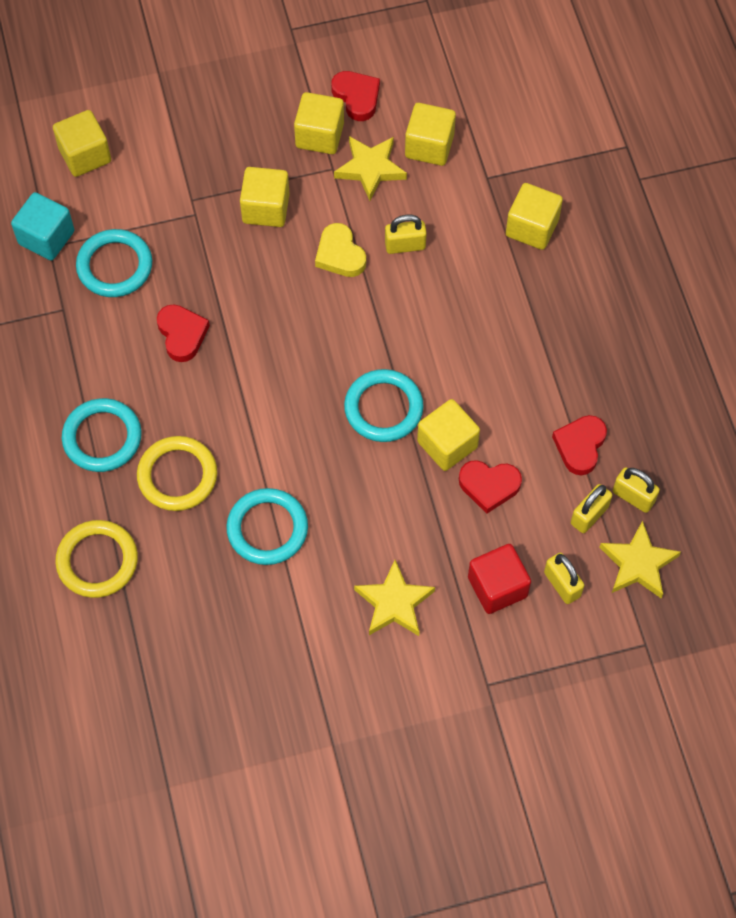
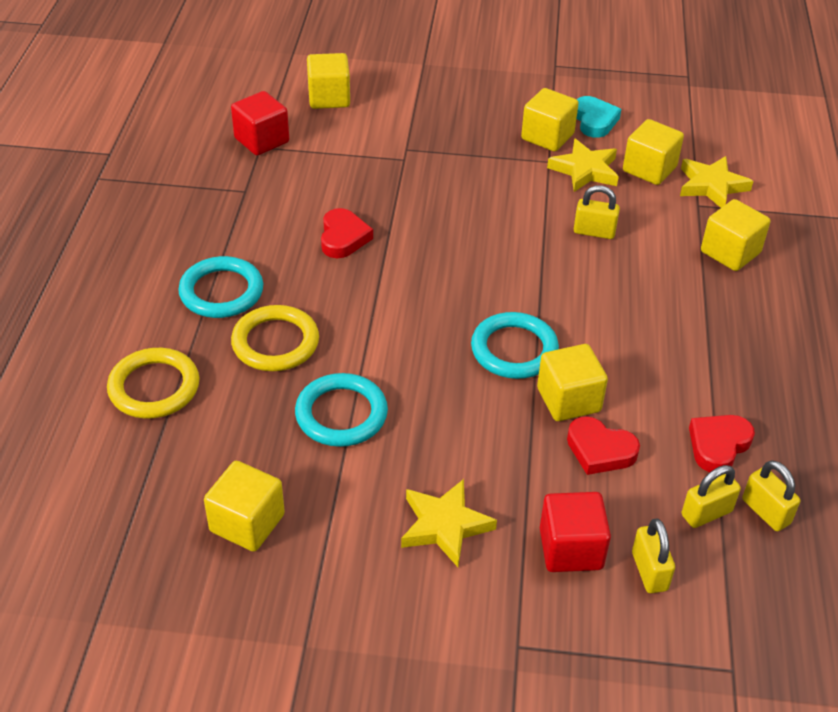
camera: 20 degrees right, 20 degrees down
(46, 237) = (262, 140): turquoise cube -> red cube
(115, 266) = (310, 174): turquoise ring -> none
(266, 208) = (471, 172): yellow cube -> yellow cube (247, 523)
(340, 254) = (526, 221): yellow heart -> none
(357, 97) = (594, 121): red heart -> turquoise heart
(638, 564) = (750, 581): yellow star -> yellow star (711, 186)

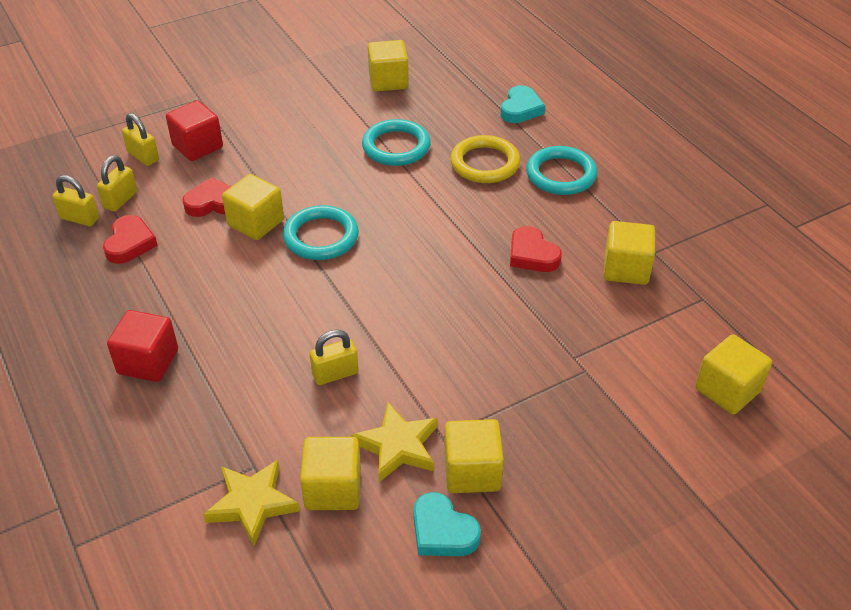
camera: 145 degrees right, 0 degrees up
(154, 387) = (521, 109): yellow ring -> turquoise heart
(262, 140) = (711, 305): red cube -> red cube (148, 362)
(444, 525) = (280, 125): yellow star -> none
(730, 252) = (192, 421): yellow cube -> yellow cube (626, 269)

